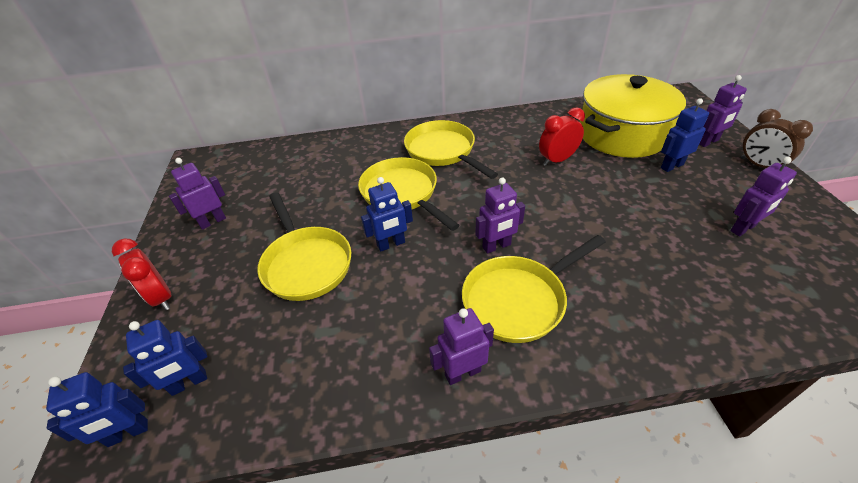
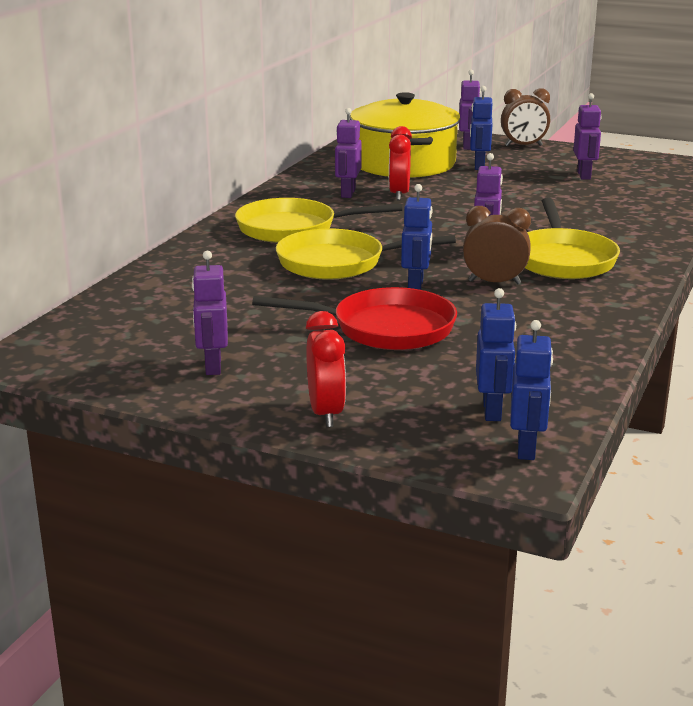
camera: 60 degrees left, 20 degrees down
(161, 297) = (326, 413): red clock -> red clock turned 90 degrees counterclockwise
(306, 264) = (385, 329): yellow pan -> red pan
(431, 281) = (494, 282): none -> brown clock
(462, 372) = (615, 297): purple robot -> purple robot (347, 193)

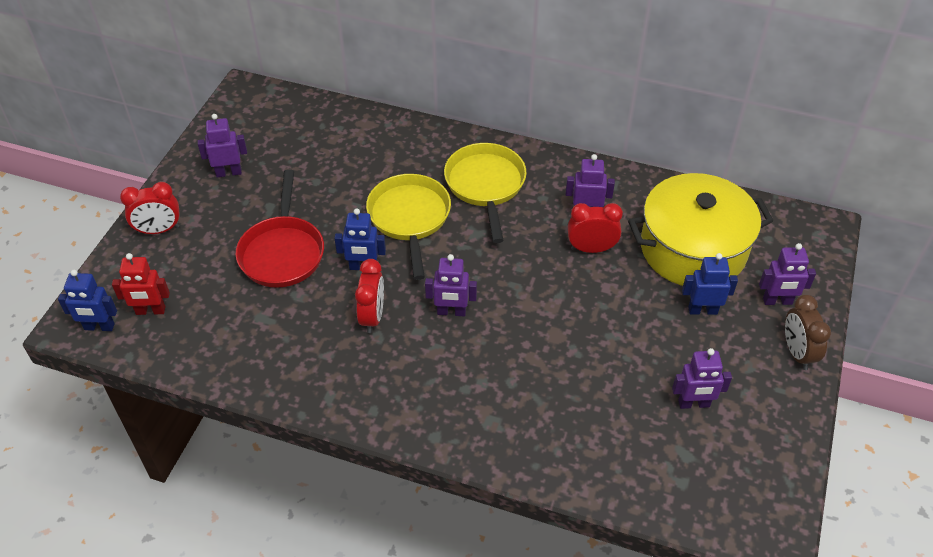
camera: 85 degrees right, 25 degrees up
(492, 411) = (150, 311): blue robot -> red robot
(494, 282) = (372, 316): brown clock -> red clock
(562, 259) = (429, 366): yellow pan -> none

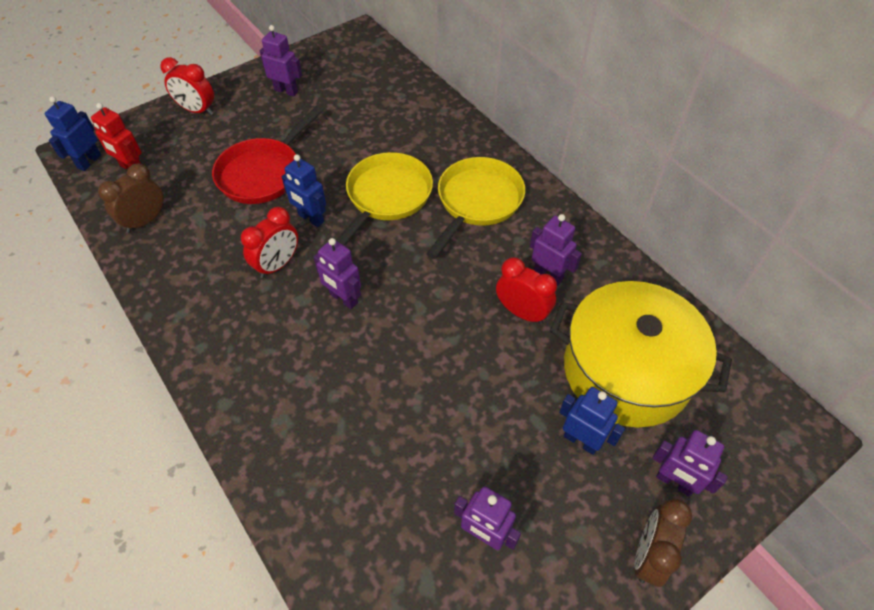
camera: 35 degrees right, 5 degrees up
(99, 327) = (89, 161): blue robot -> blue robot turned 75 degrees clockwise
(215, 346) = (145, 221): none -> brown clock

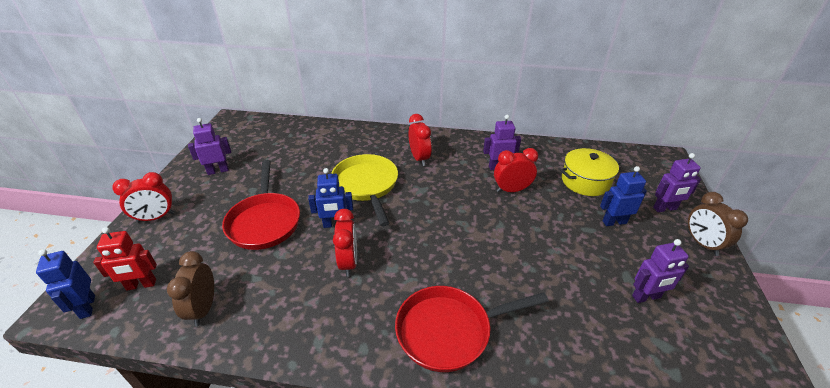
camera: 45 degrees left, 15 degrees down
(273, 392) = (449, 330): none -> red pan
(343, 298) = (416, 249): purple robot -> none
(477, 202) = (419, 158): yellow pan -> red clock
(626, 370) = (585, 181): yellow pot -> yellow pot, size x0.59

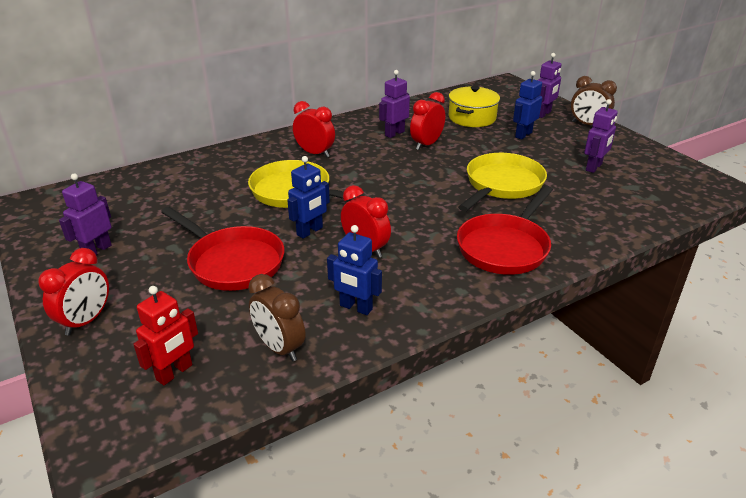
camera: 40 degrees left, 5 degrees down
(87, 307) = (137, 422): blue robot -> blue robot (355, 307)
(526, 265) = (502, 185): none -> yellow pan

